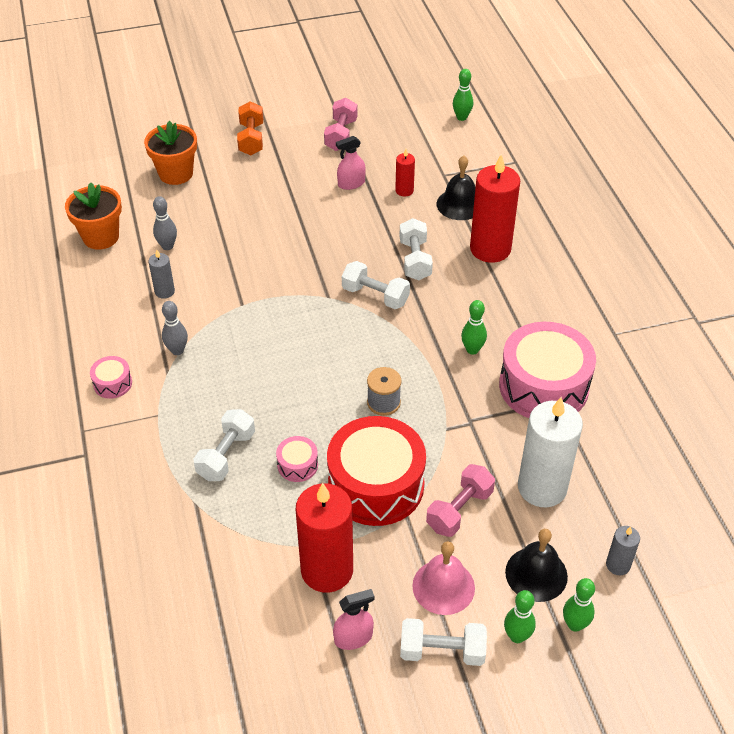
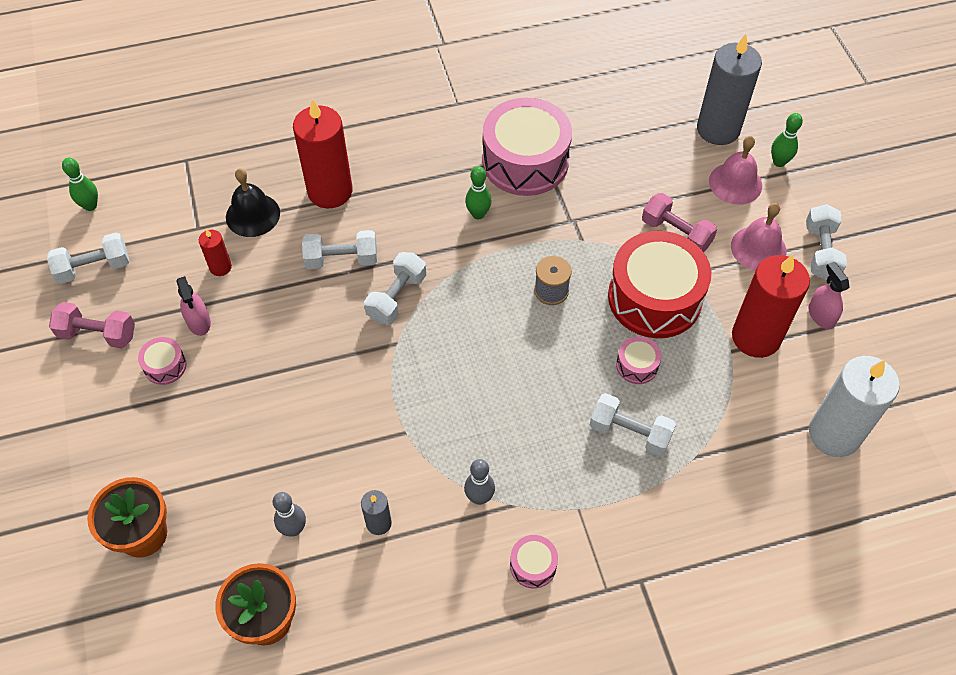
camera: 90 degrees left, 10 degrees up
(251, 139) = (83, 441): orange dumbbell -> none
(311, 170) = (165, 366): none -> pink drum
(401, 126) = (94, 268): none -> white dumbbell
(517, 636) = (797, 200): green bowling pin -> none
(536, 574) = (735, 183): black bell -> pink bell
(542, 487) = (644, 172): white candle -> white candle (834, 434)
(618, 565) = (718, 129): grey candle -> grey candle, size x2.13

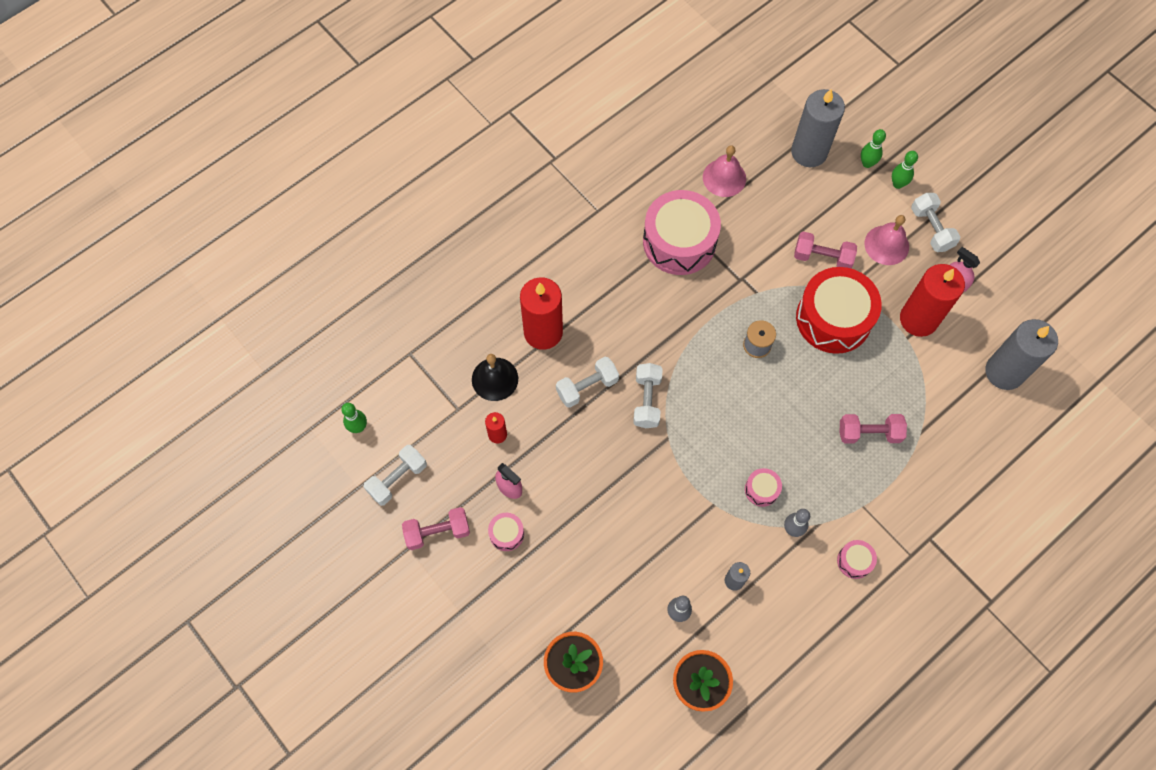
camera: 25 degrees left, 10 degrees up
(478, 214) = (668, 303): green bowling pin -> green bowling pin (897, 184)
(630, 432) = (869, 433): white dumbbell -> pink dumbbell
(637, 365) = (848, 378): pink drum -> pink drum (761, 490)
(735, 183) = (844, 195): pink bell -> pink bell (724, 178)
(834, 434) = (1004, 372): white candle -> grey candle

